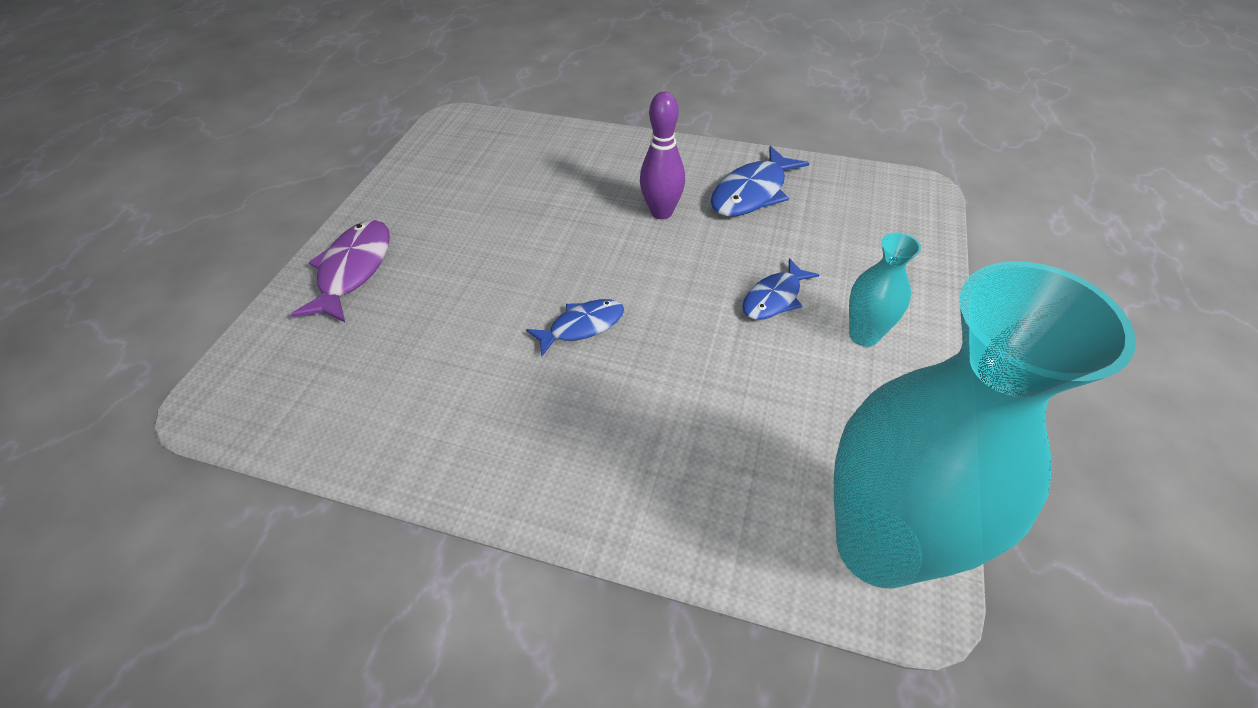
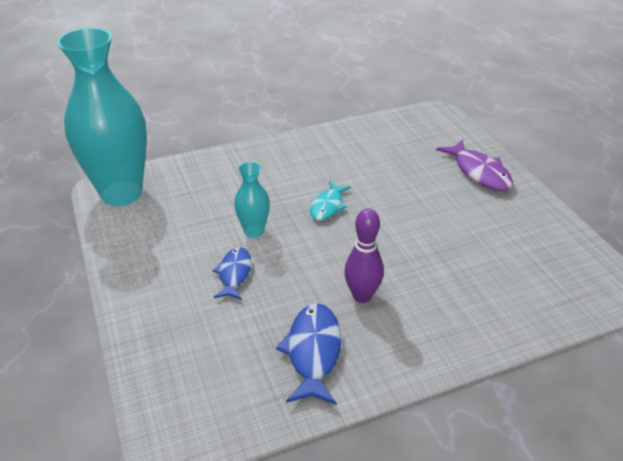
camera: 140 degrees right, 10 degrees down
(582, 326) = (328, 206): blue fish -> turquoise fish
(864, 335) = (165, 278): turquoise vase -> turquoise vase (254, 231)

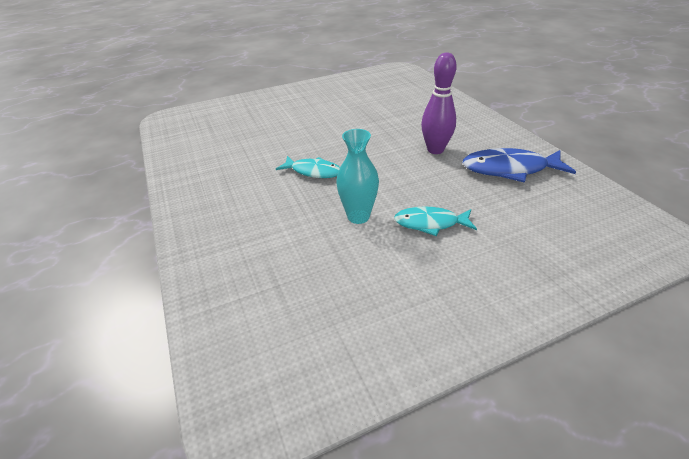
camera: 90 degrees left, 0 degrees up
(121, 193) = (270, 377): turquoise vase -> none
(234, 273) = (430, 223): blue fish -> turquoise fish
(479, 172) = (270, 102): purple fish -> none

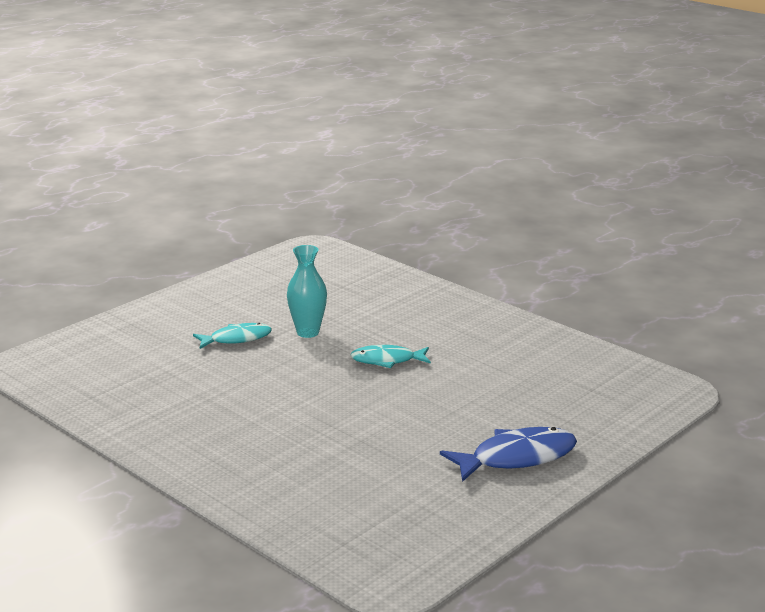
camera: 155 degrees right, 15 degrees down
(435, 150) = (253, 409): purple bowling pin -> none
(509, 169) = (157, 401): blue fish -> blue fish (517, 458)

